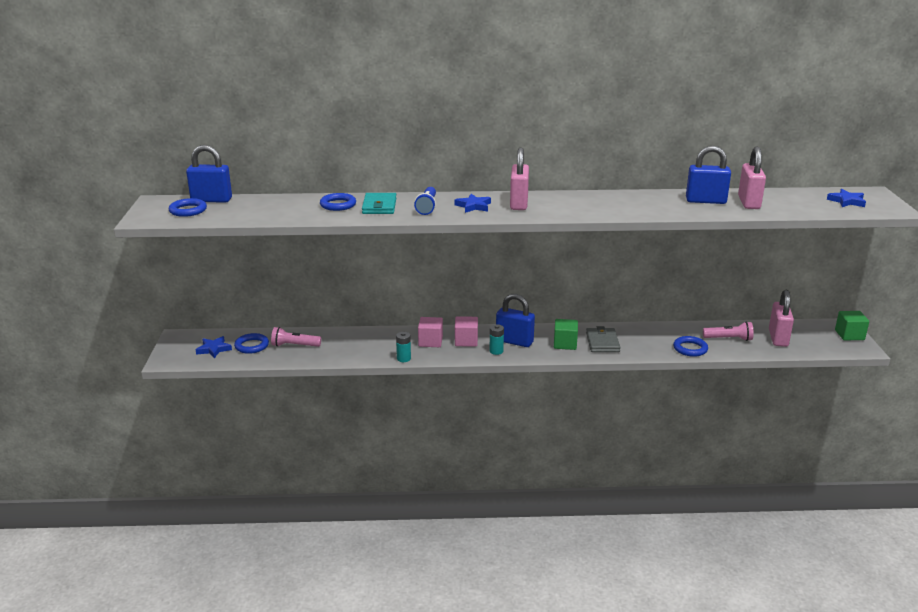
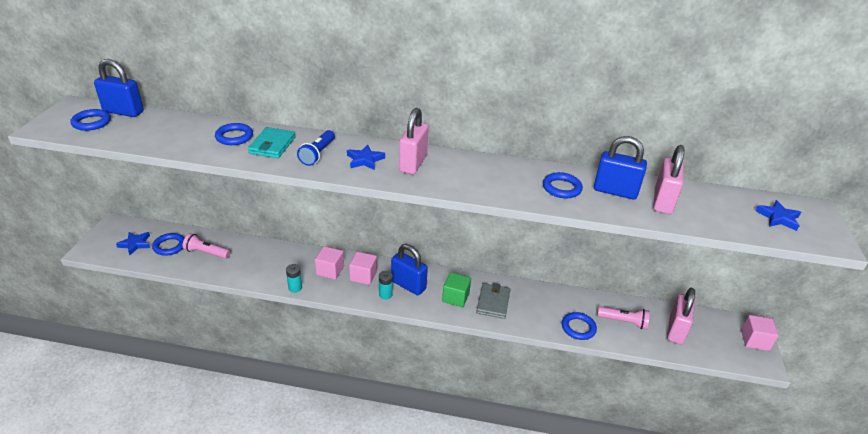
camera: 10 degrees right, 10 degrees up
(659, 204) = (561, 188): none -> blue ring
(849, 335) = (754, 340): green cube -> pink cube

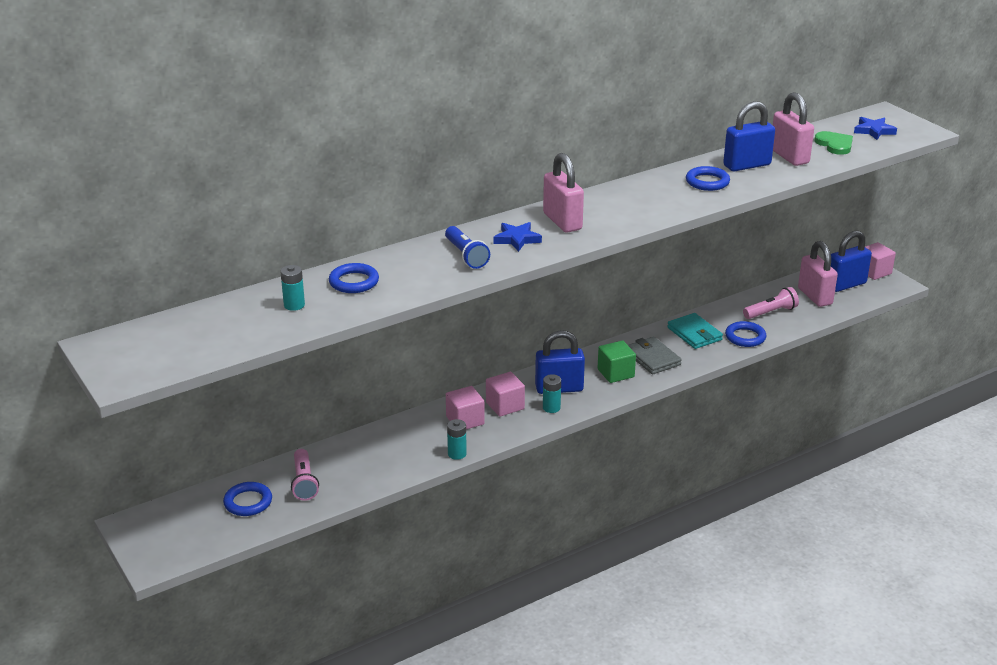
camera: 40 degrees left, 5 degrees down
(91, 122) = (166, 347): blue ring -> none
(123, 112) = (175, 321): blue padlock -> blue padlock (845, 285)
(135, 244) = (201, 524): blue star -> none
(183, 133) = (294, 305): none -> turquoise battery
(206, 253) = (304, 482): pink flashlight -> pink flashlight turned 75 degrees counterclockwise
(272, 145) = (407, 270): turquoise wallet -> turquoise wallet (694, 334)
(720, 212) = (835, 145): none -> green heart

